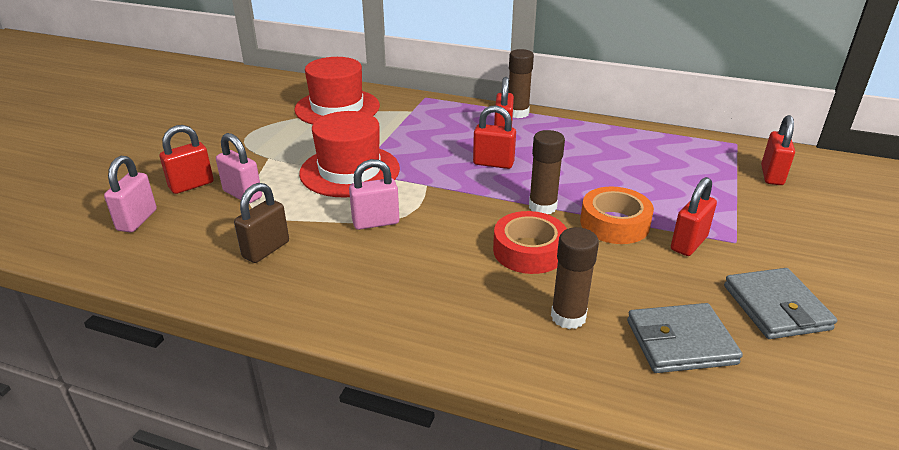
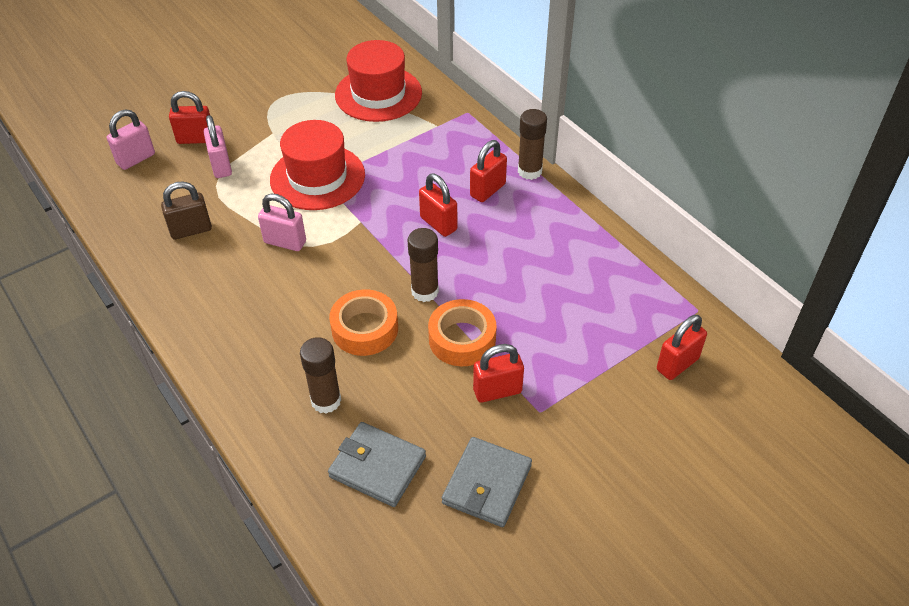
camera: 35 degrees right, 15 degrees up
(529, 251) = (365, 329): red tape -> orange tape

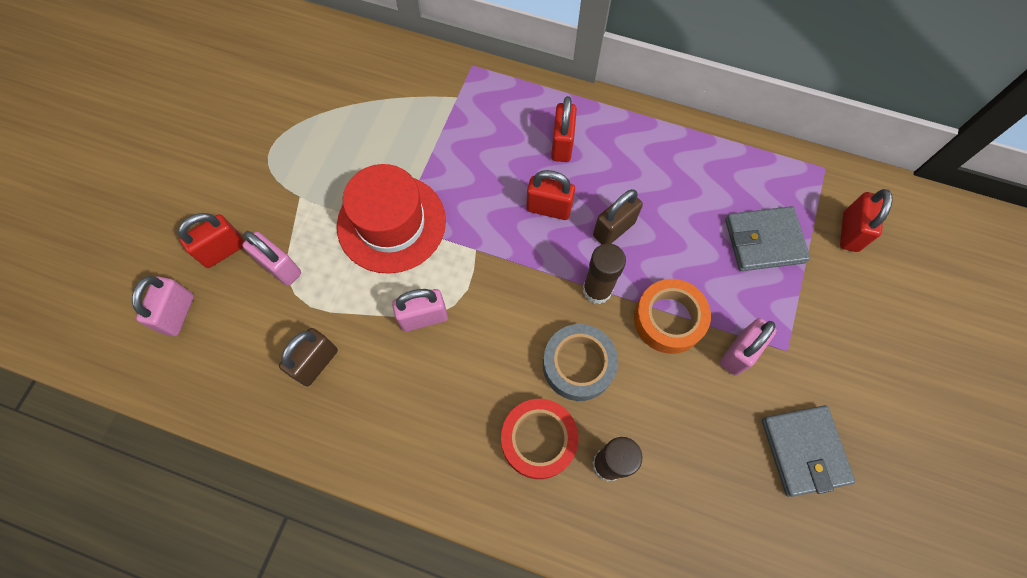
camera: 35 degrees left, 20 degrees up
(291, 357) = (538, 440): none -> red tape
(365, 329) = (578, 365): orange tape -> grey tape
(377, 467) = (706, 499): grey wallet -> grey wallet (764, 241)
(378, 94) = (369, 90): red hat -> none
(475, 261) = (613, 229): none -> brown padlock
(497, 391) = (739, 353): red padlock -> pink padlock
(529, 171) = (581, 102): brown glue stick -> none

